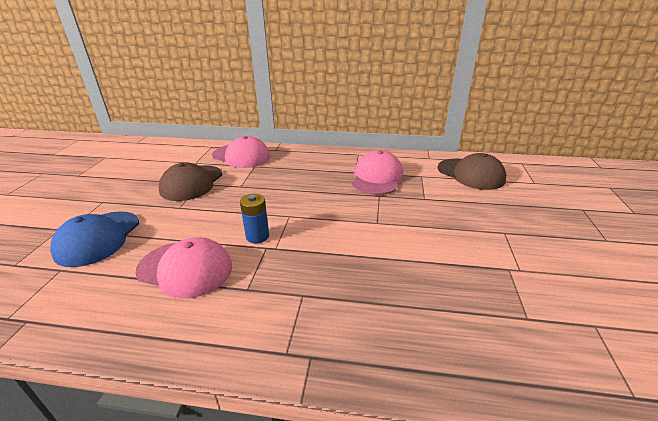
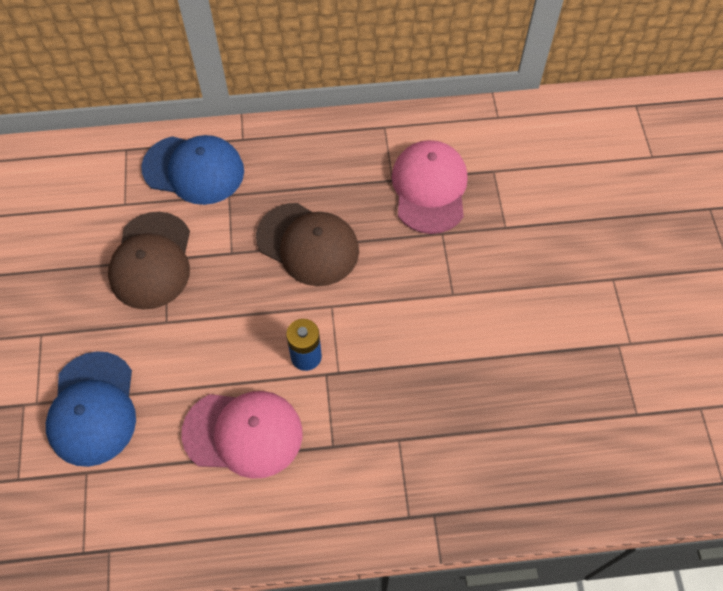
camera: 15 degrees left, 30 degrees up
(241, 156) = (194, 170): pink cap -> blue cap
(470, 174) = (563, 151): brown cap -> brown cap (308, 244)

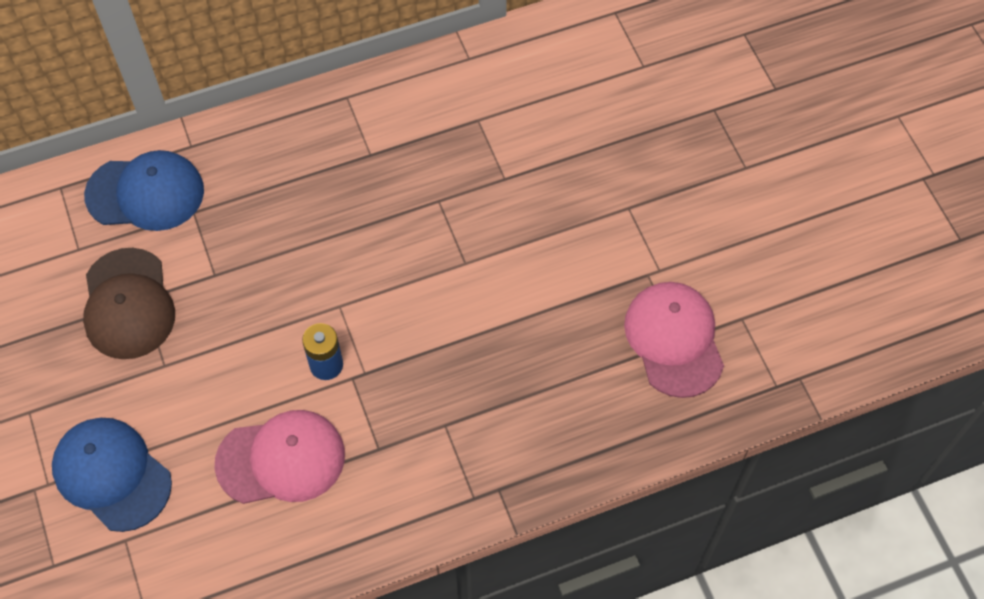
camera: 15 degrees left, 0 degrees up
(93, 409) = (112, 474): blue cap -> blue cap turned 150 degrees clockwise
(308, 244) = (296, 246): brown cap -> none
(429, 188) = (413, 155): pink cap -> pink cap (674, 340)

